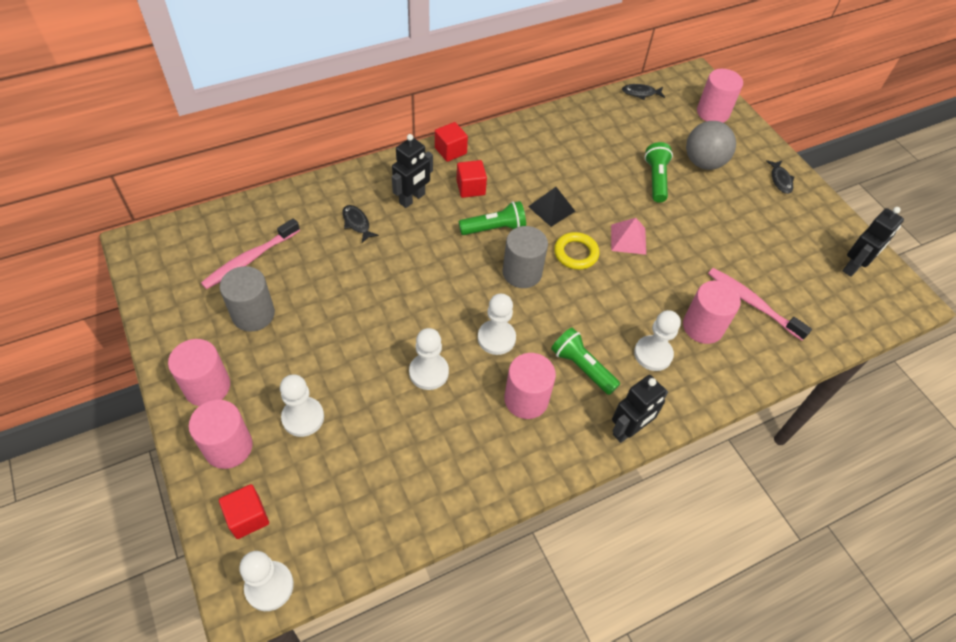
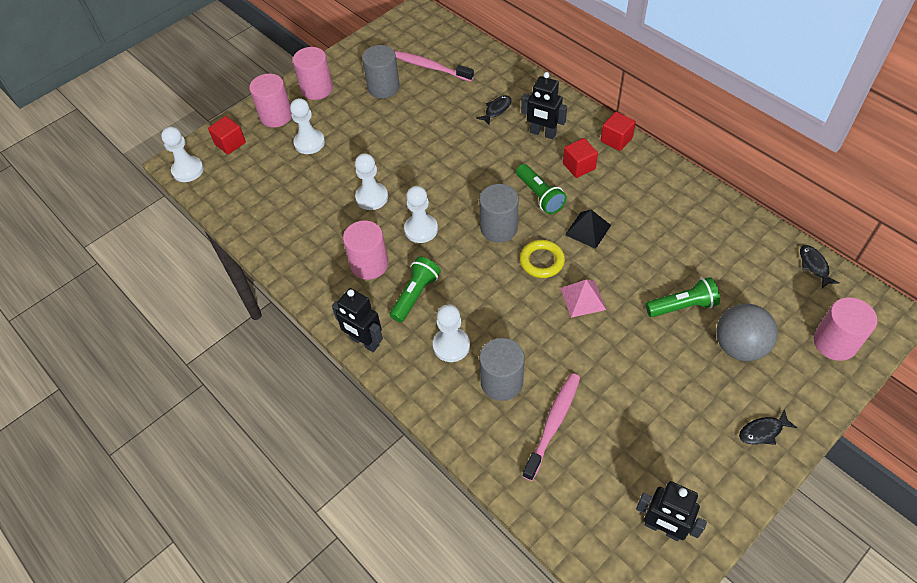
camera: 80 degrees right, 0 degrees up
(703, 327) = (501, 382): pink cylinder -> grey cylinder

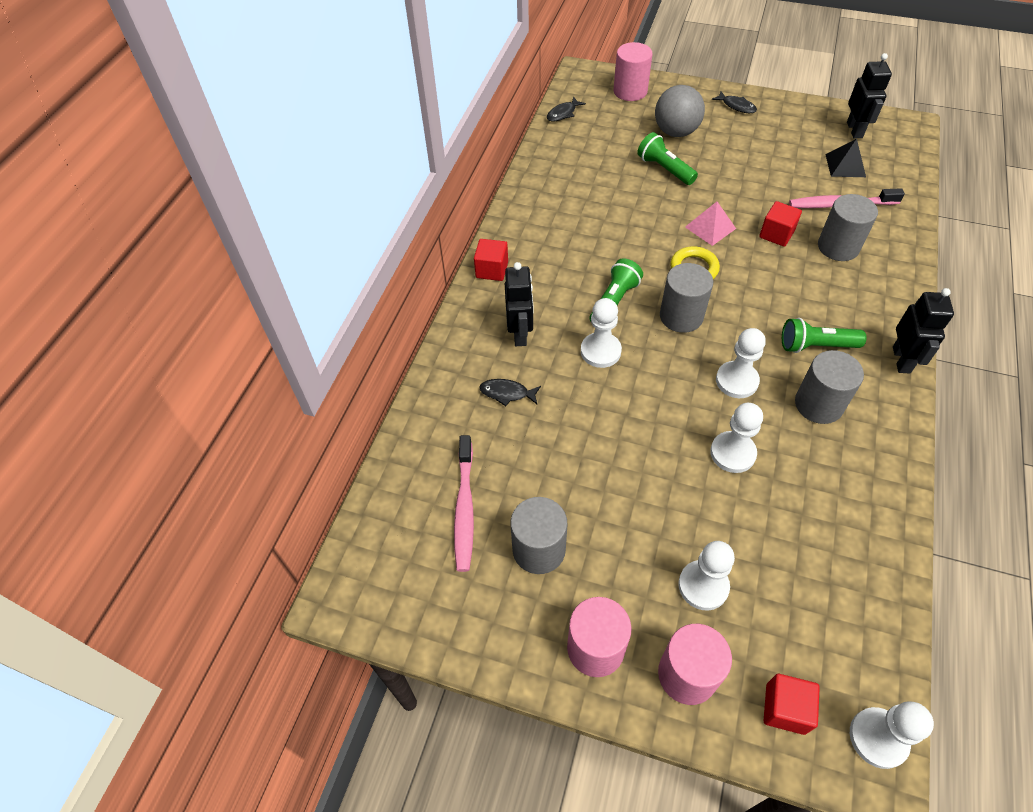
camera: 120 degrees left, 0 degrees up
(369, 264) = (818, 404): pink cylinder -> grey cylinder
(451, 345) = (839, 294): white pawn -> white pawn (600, 351)
(579, 166) = (550, 285): red cube -> red cube (776, 234)
(588, 230) = (630, 250): black pyramid -> black pyramid (845, 165)

